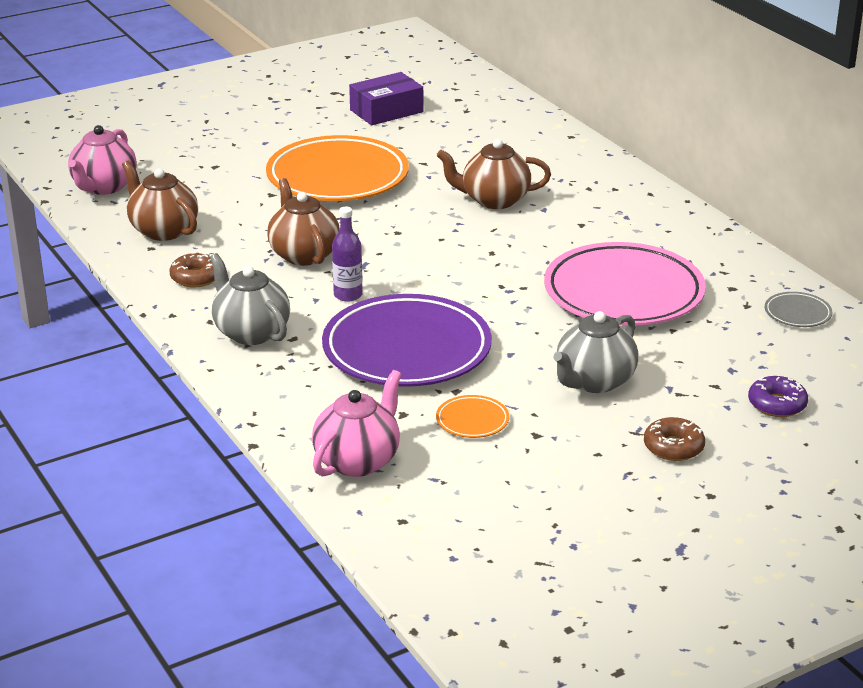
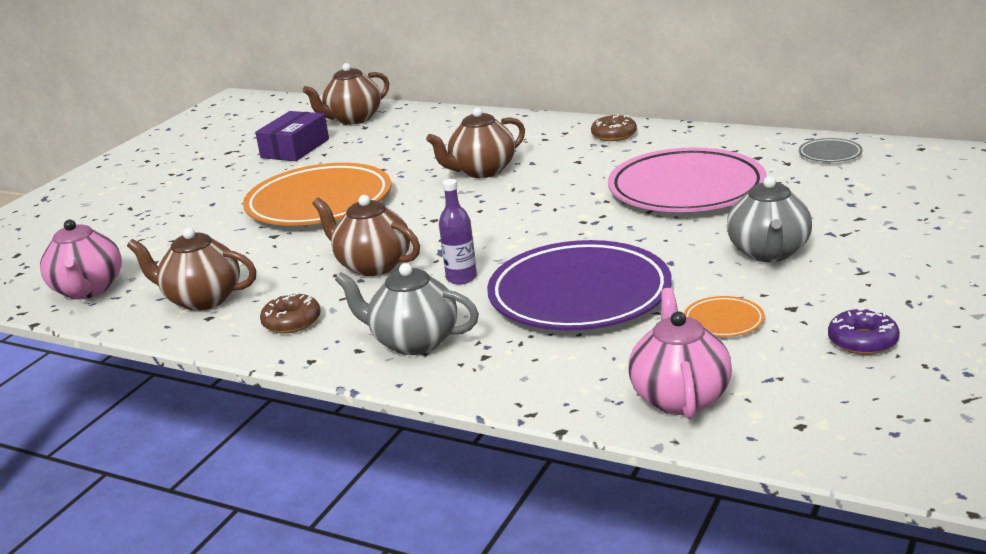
camera: 30 degrees left, 5 degrees down
(468, 97) = (353, 119): none -> brown teapot
(673, 447) = (907, 269): brown donut -> brown donut (614, 135)
(777, 404) = (922, 211): purple donut -> purple donut (862, 341)

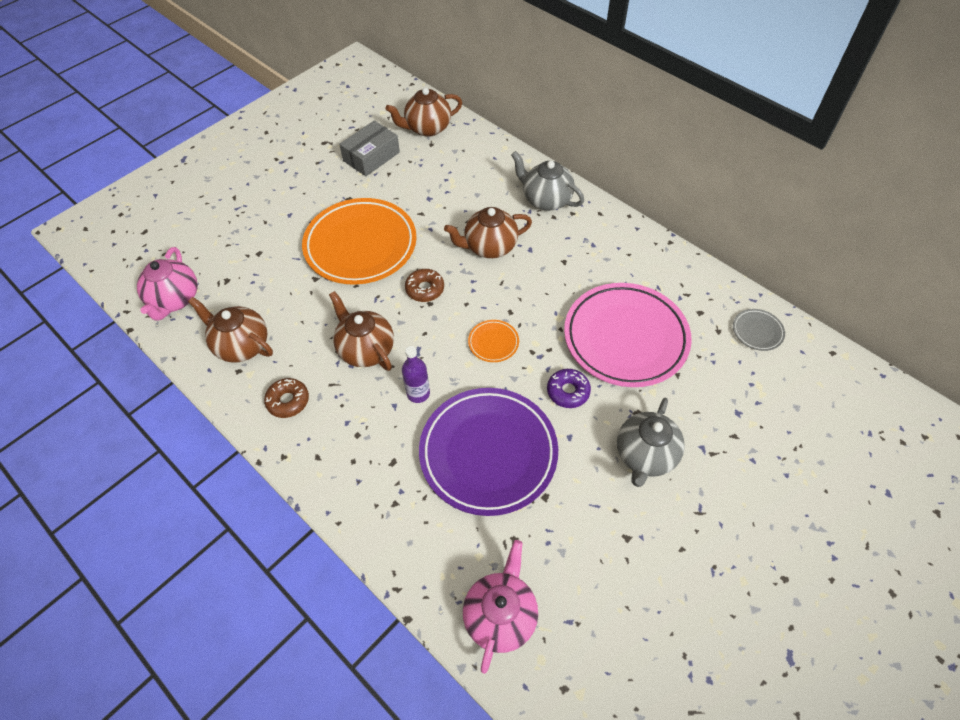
camera: 15 degrees right, 30 degrees up
(295, 148) = (371, 156): purple box -> grey box
(413, 342) = (356, 463): grey teapot -> grey teapot (546, 199)
(614, 135) = (607, 232): brown donut -> brown donut (425, 289)
(723, 321) = (571, 533): orange plate -> orange plate (493, 342)
(862, 341) = (656, 604): purple donut -> purple donut (568, 391)

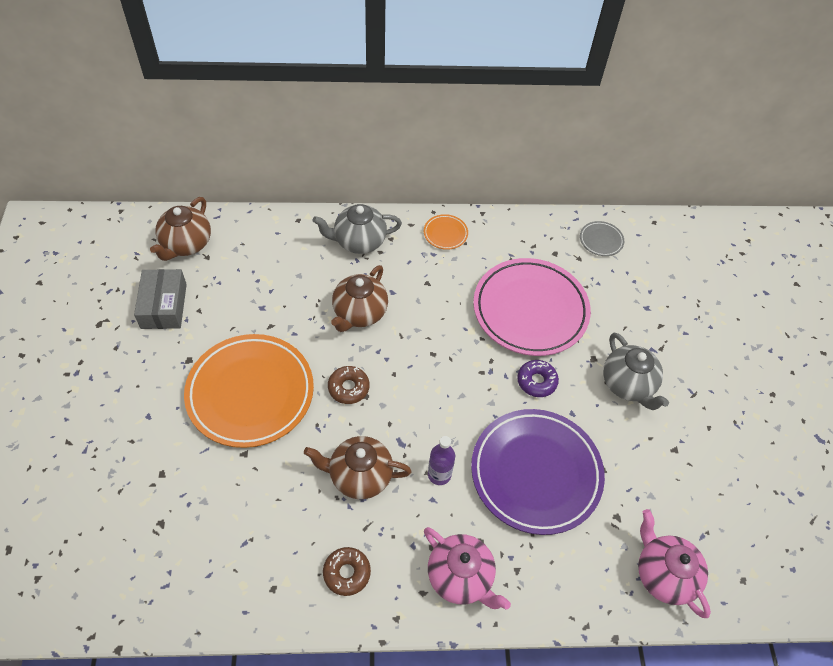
camera: 50 degrees left, 0 degrees up
(175, 300) = (130, 583): pink teapot -> pink teapot (461, 577)
(241, 345) = (248, 565): brown teapot -> none
(493, 342) = (448, 388): orange plate -> orange plate (445, 234)

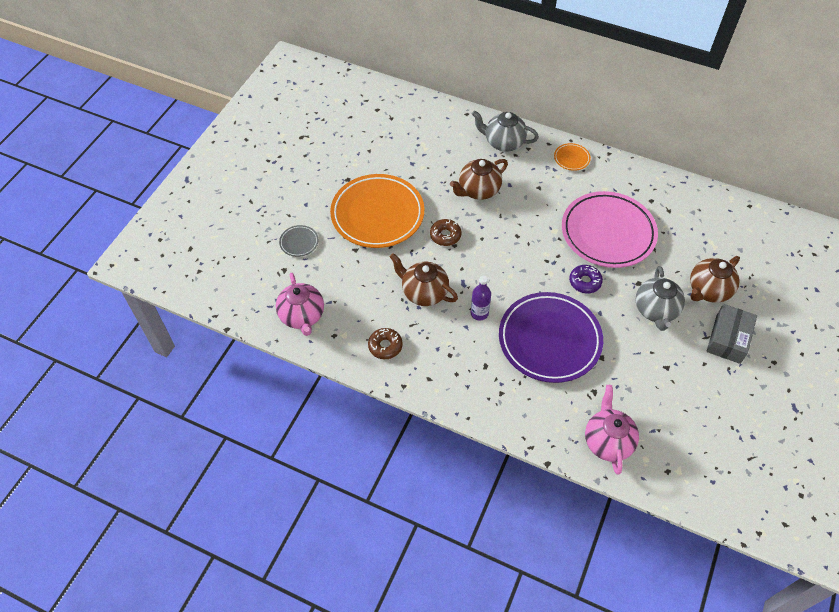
camera: 30 degrees right, 0 degrees up
(164, 306) = (347, 140): grey box -> grey box (728, 339)
(186, 244) = (381, 105): brown teapot -> brown teapot (708, 290)
(461, 577) = (459, 380): pink teapot -> pink teapot (302, 316)
(601, 240) = (695, 204): grey plate -> grey plate (299, 242)

